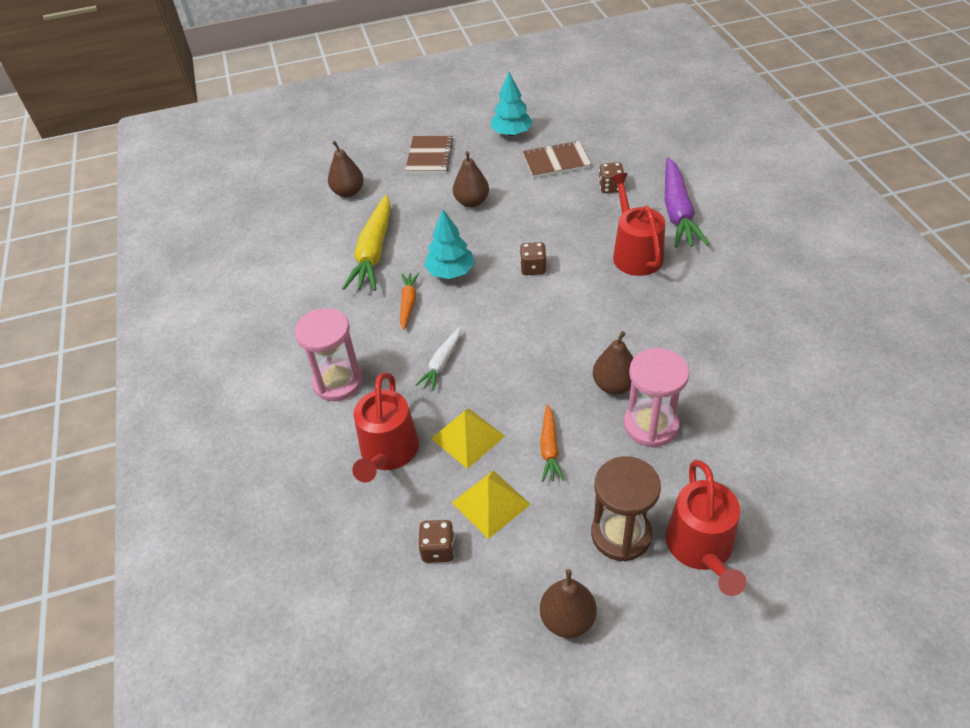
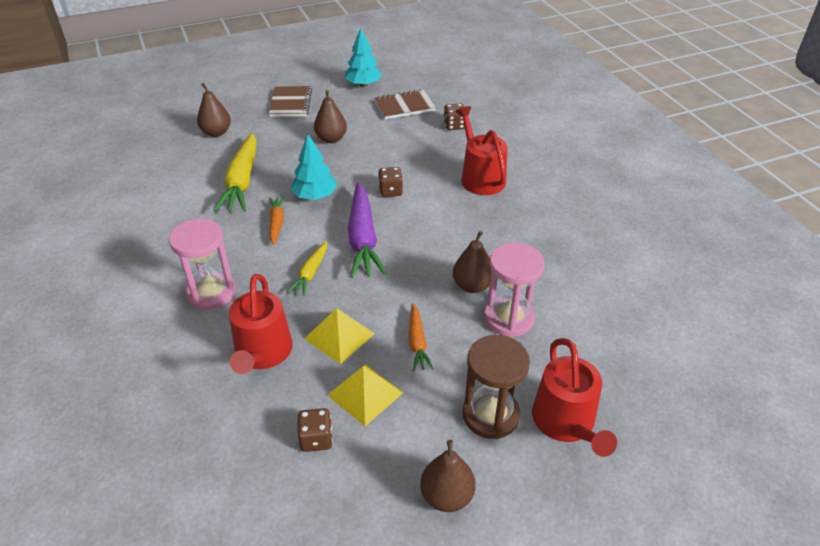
camera: 10 degrees left, 5 degrees down
(441, 363) = (310, 273): white carrot -> yellow carrot
(677, 212) = (514, 144): purple carrot -> purple carrot (363, 238)

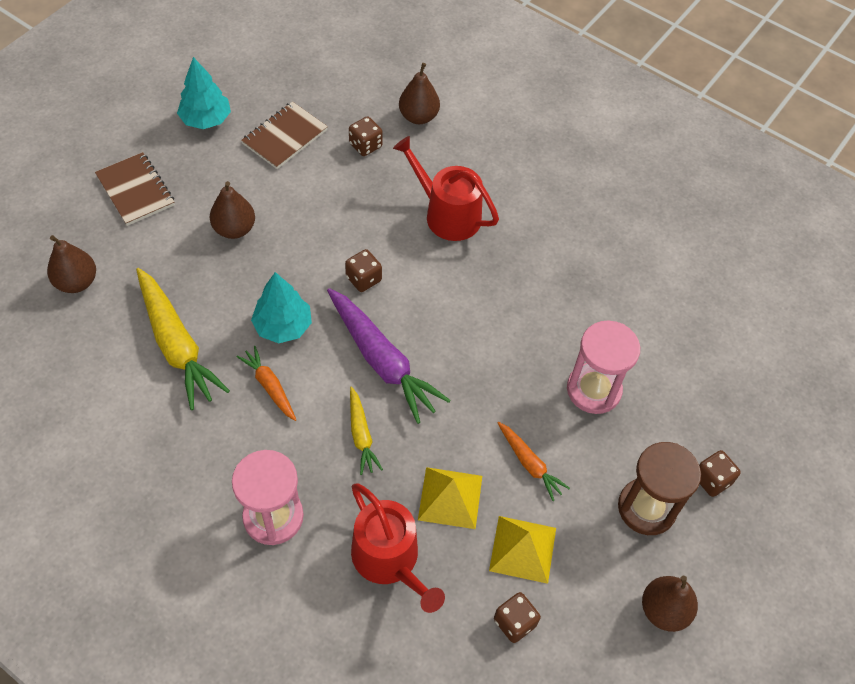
camera: 35 degrees left, 15 degrees up
(472, 286) = (535, 367): brown pear -> brown pear (418, 117)
(566, 423) = (712, 480): red watering can -> brown dice

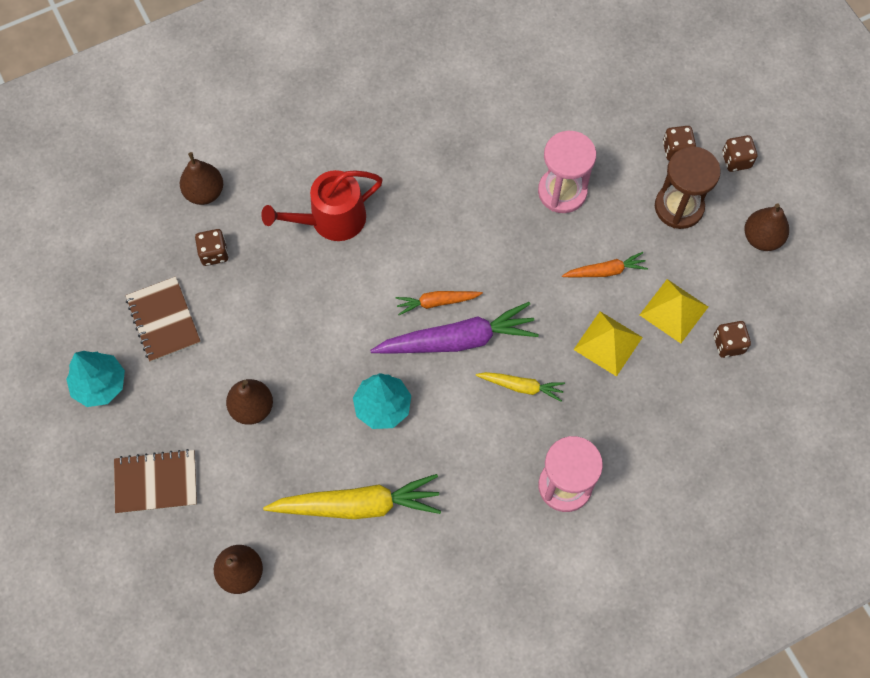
camera: 60 degrees left, 10 degrees up
(269, 386) = (439, 441): orange carrot -> orange carrot (436, 302)
(363, 279) = (366, 319): brown dice -> brown dice (736, 160)
(389, 559) = (640, 411): red watering can -> none

